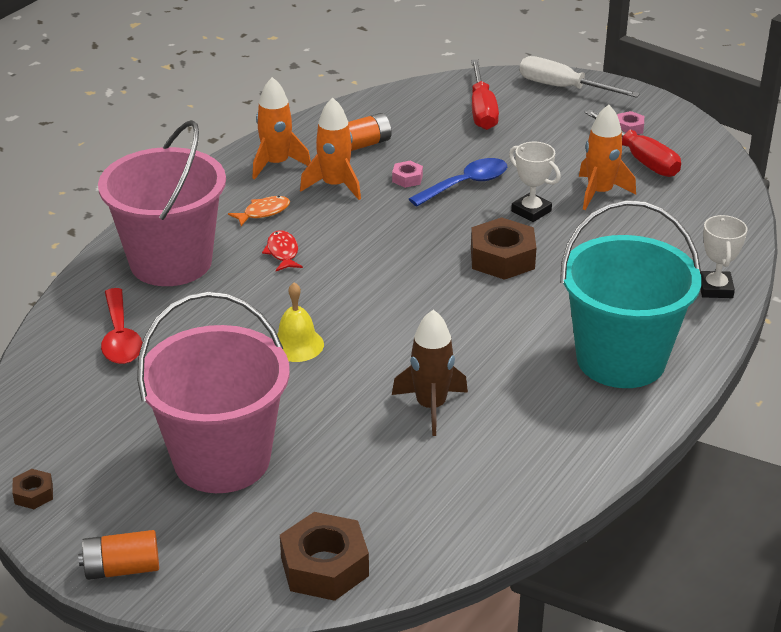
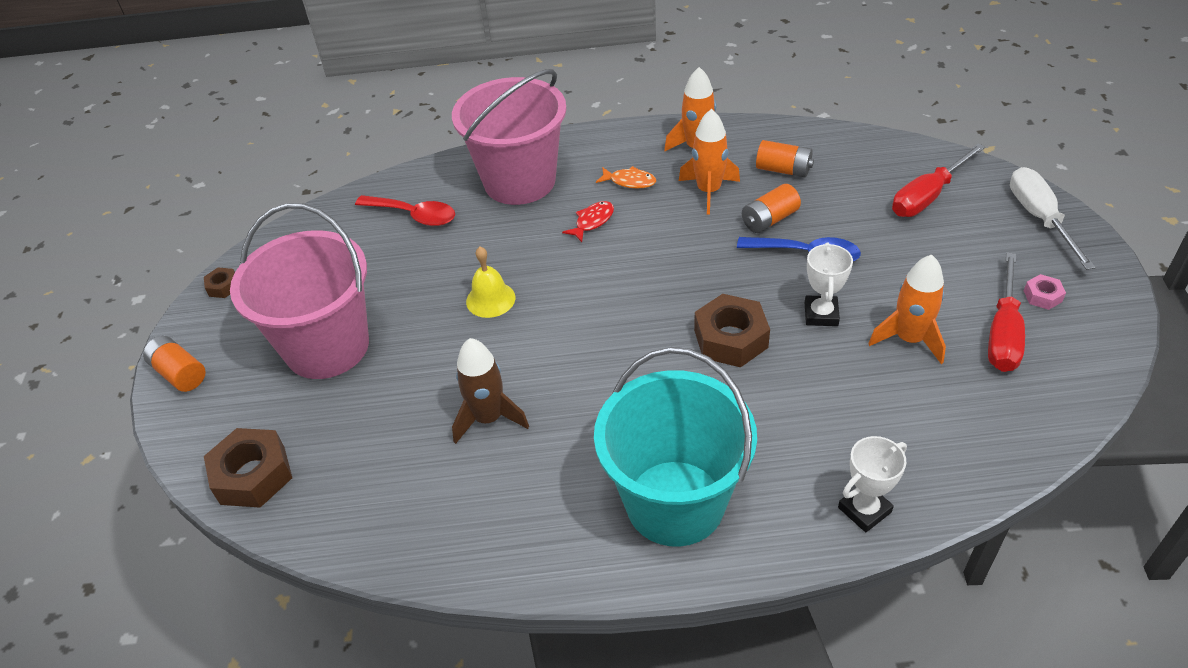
camera: 55 degrees right, 10 degrees up
(120, 337) = (413, 215): red spoon -> red spoon turned 105 degrees counterclockwise
(407, 179) = (769, 220): pink nut -> orange battery

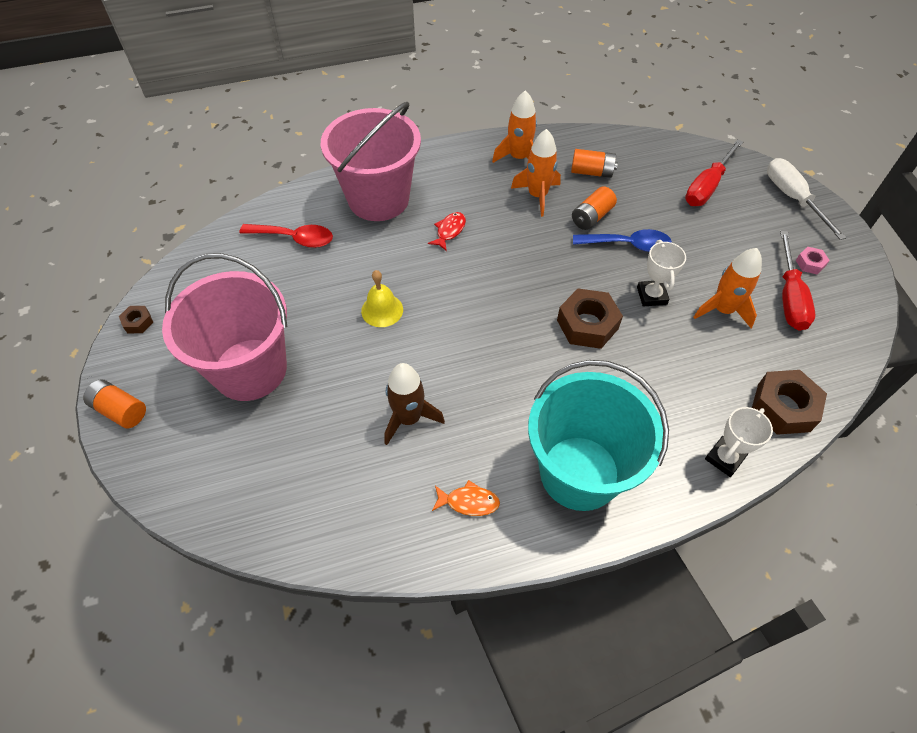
camera: 15 degrees left, 10 degrees up
(253, 475) = (215, 498): brown nut -> brown nut (783, 407)
(629, 181) = (471, 192): orange fish -> orange fish (469, 502)

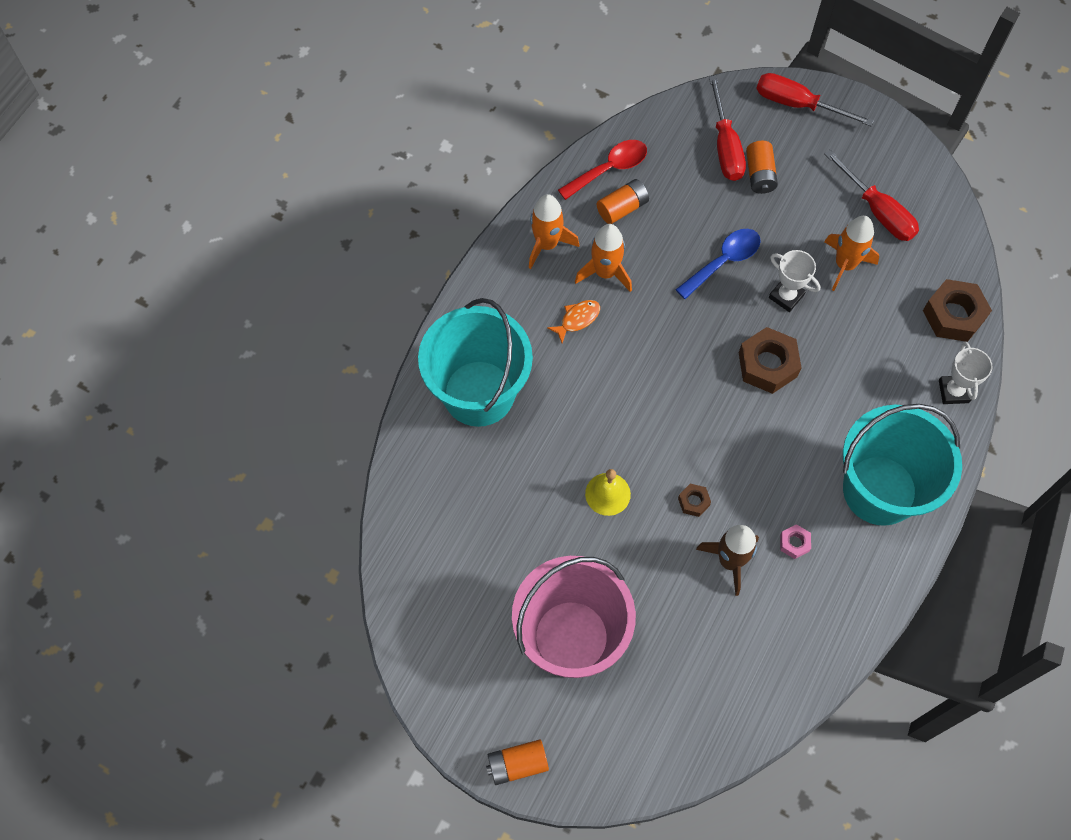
camera: 45 degrees left, 10 degrees up
(138, 322) = (429, 690): brown nut -> brown nut (693, 502)
(294, 238) = (456, 496): red spoon -> red spoon (609, 169)
(378, 199) = (479, 393): pink bucket -> turquoise bucket
(449, 231) = (574, 372): red fish -> none
(469, 502) = (835, 580): orange fish -> orange fish (577, 319)
(591, 217) = (669, 257): orange battery -> orange battery (759, 174)
(792, 198) = (798, 104): white screwdriver -> red screwdriver
(810, 263) = (864, 164): pink nut -> pink nut (794, 543)

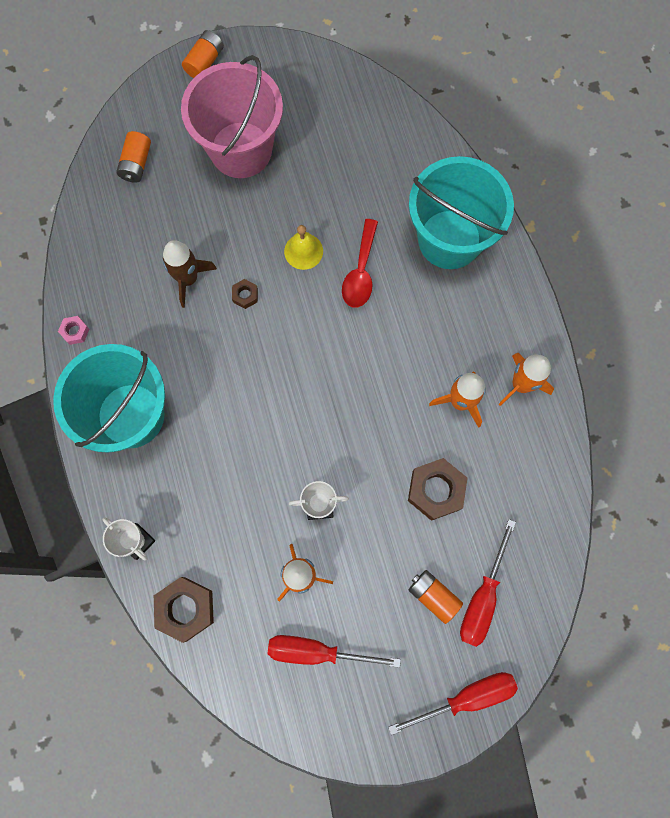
camera: 135 degrees right, 10 degrees up
(577, 319) = (442, 349): orange fish -> none
(609, 169) = (543, 489): red spoon -> red spoon (360, 272)
(622, 208) = (501, 465): orange battery -> orange battery (136, 163)
(723, 262) = (388, 491): blue spoon -> none
(725, 146) = (482, 597): red screwdriver -> red screwdriver turned 105 degrees counterclockwise
(767, 365) = (284, 437): brown nut -> brown nut (435, 490)
(794, 543) = (157, 327): pink nut -> pink nut (75, 331)

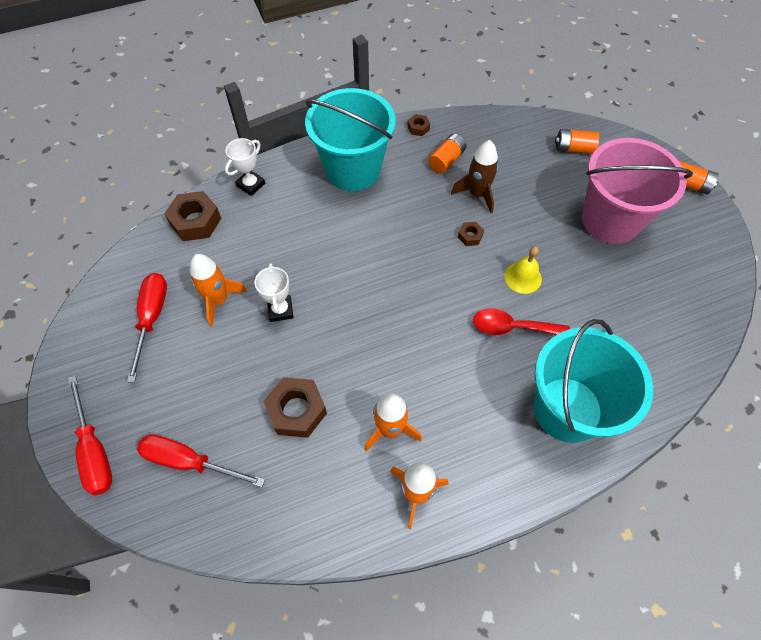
camera: 85 degrees right, 15 degrees down
(75, 331) = (418, 128): pink nut -> brown nut
(433, 596) = (194, 414): orange battery -> orange battery (446, 160)

